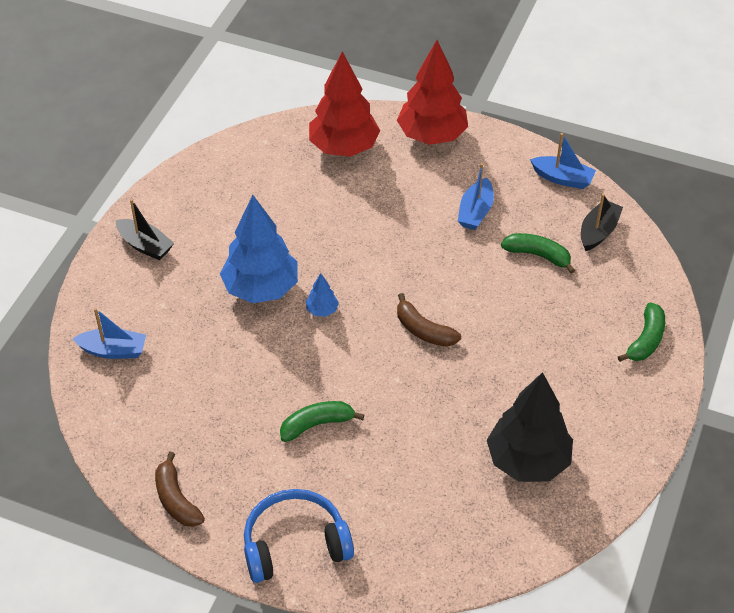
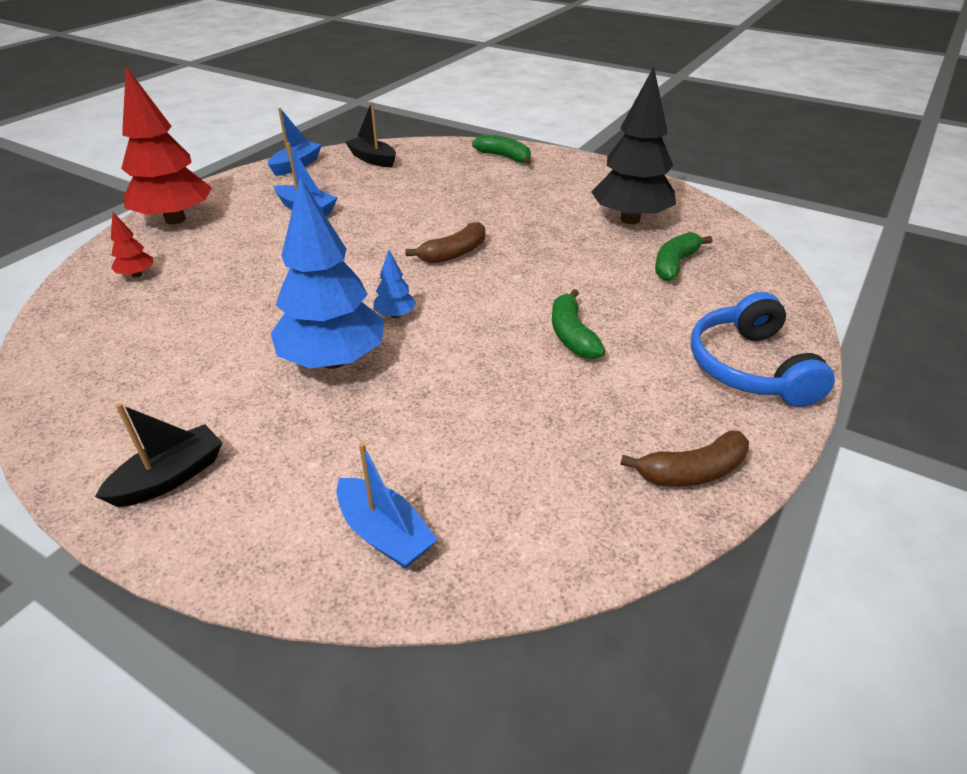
camera: 80 degrees left, 10 degrees down
(113, 350) = (384, 533): blue boat -> blue boat turned 120 degrees clockwise
(344, 147) = (137, 275): red tree -> red tree, size x0.42
(538, 255) = (385, 187): green banana -> green banana (675, 264)

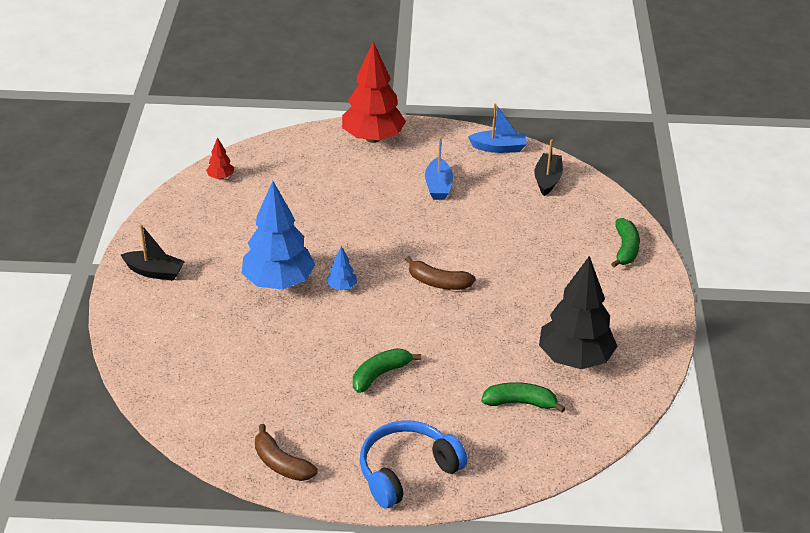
camera: 60 degrees right, 0 degrees up
(137, 275) = (300, 161): red tree -> red tree (221, 177)
(384, 533) = (164, 360): blue boat -> none

